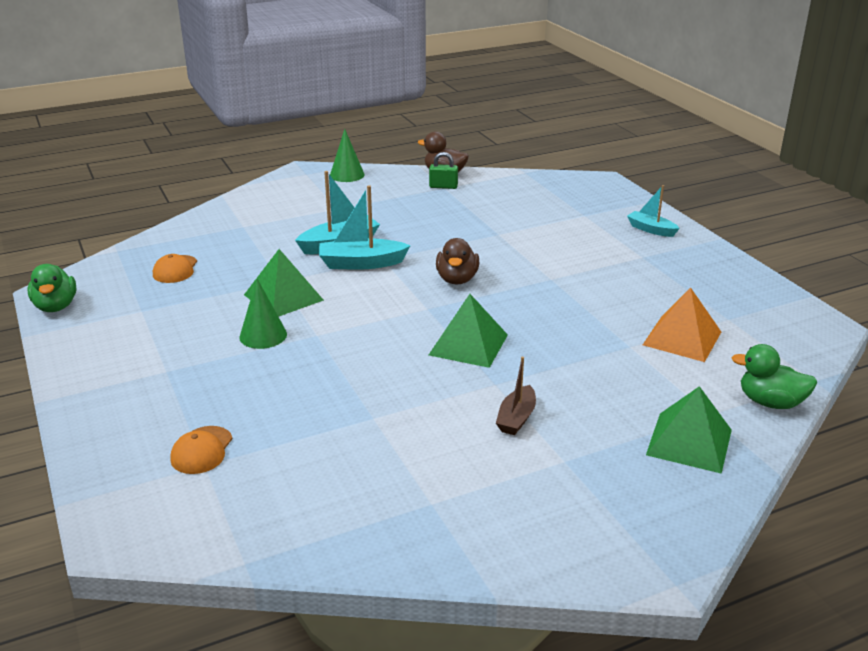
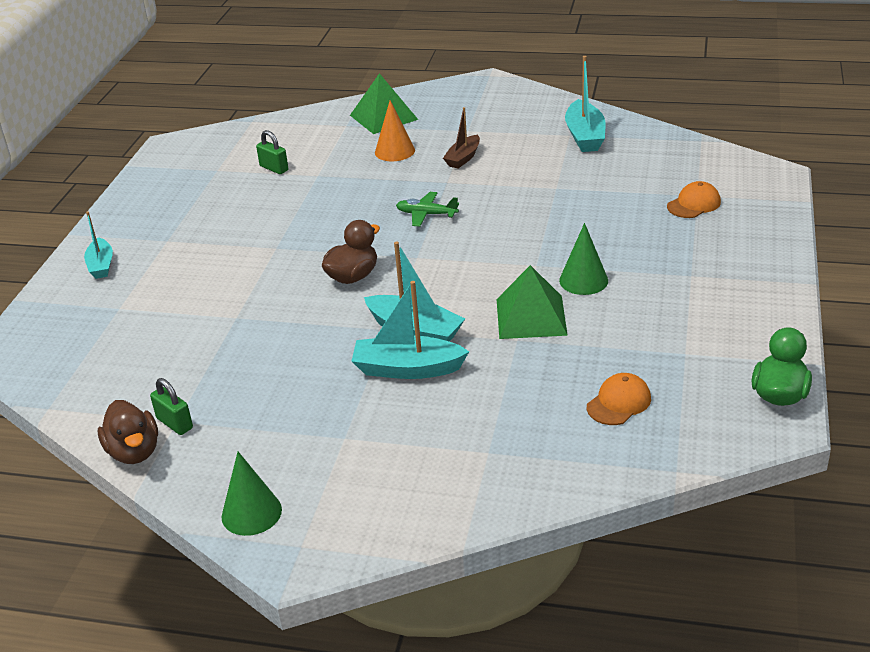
camera: 140 degrees left, 5 degrees up
(409, 508) = (585, 136): none -> turquoise boat
(468, 344) = (426, 214): green pyramid -> green plane
(516, 418) = (463, 158): brown boat -> brown boat turned 150 degrees clockwise
(601, 400) = (394, 151): none -> orange cone
(682, 338) = (274, 168): orange pyramid -> green padlock
(770, 402) = (301, 119): green duck -> none

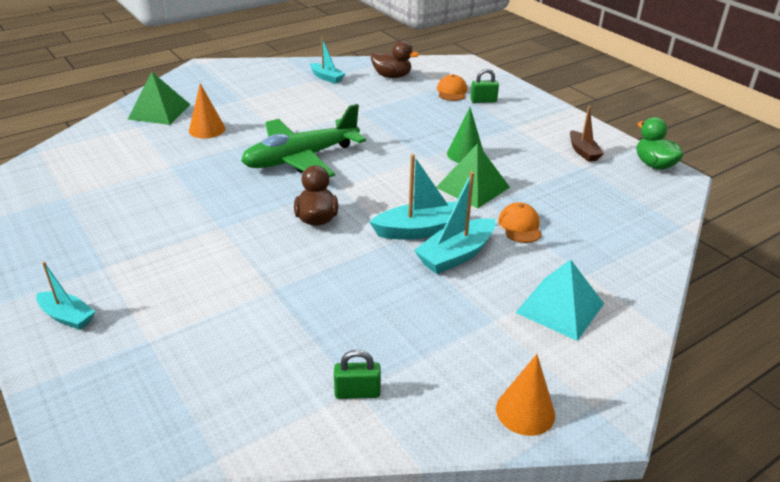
camera: 50 degrees left, 0 degrees up
(134, 452) = (362, 436): brown duck -> brown duck (392, 76)
(251, 513) = (525, 411): green cone -> orange cone
(274, 168) = (121, 176): green padlock -> green padlock (483, 101)
(413, 462) = (560, 308): none -> turquoise pyramid
(426, 214) = (301, 158): green plane -> green plane, size x2.28
(463, 158) = (267, 116): brown boat -> brown boat (583, 152)
(585, 136) = (327, 78): turquoise boat -> turquoise boat, size x0.64
(619, 402) = (598, 208): orange cap -> orange cap (520, 226)

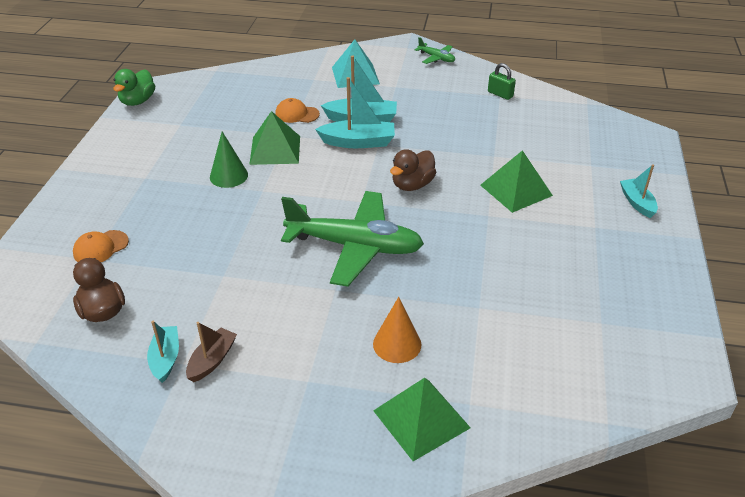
camera: 135 degrees left, 5 degrees up
(214, 263) = (516, 190): none -> green pyramid
(420, 230) = (358, 142): turquoise boat -> turquoise boat turned 150 degrees clockwise
(483, 101) = (103, 218): green padlock -> none
(520, 226) = (297, 114): orange cap -> orange cap turned 60 degrees clockwise
(525, 411) = (436, 58): orange cone -> green plane
(583, 152) = (153, 132): brown boat -> brown boat (212, 360)

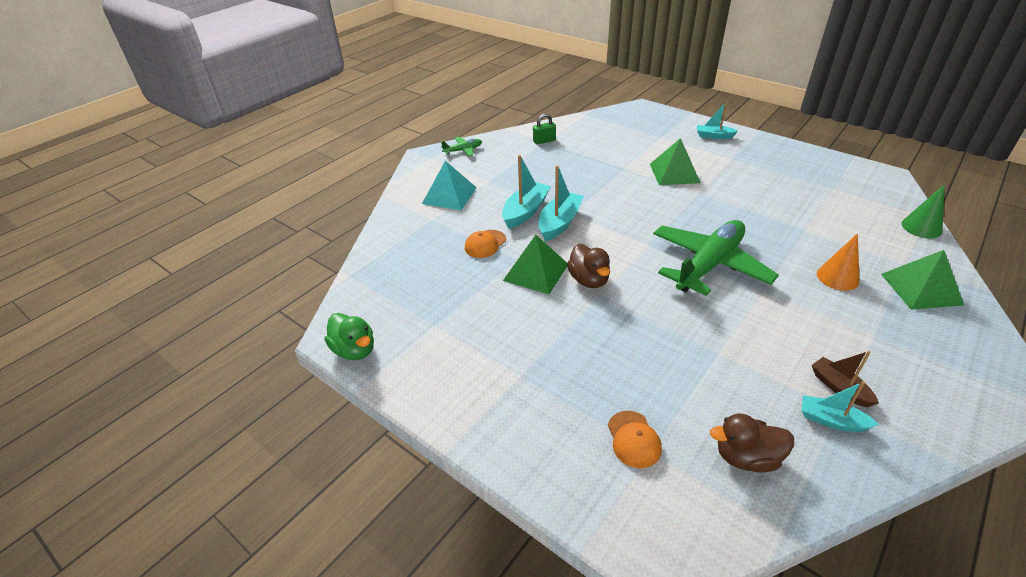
camera: 60 degrees left, 0 degrees up
(229, 176) = (559, 312): green cone -> green cone (921, 227)
(412, 185) = (640, 214): brown duck -> brown duck (588, 280)

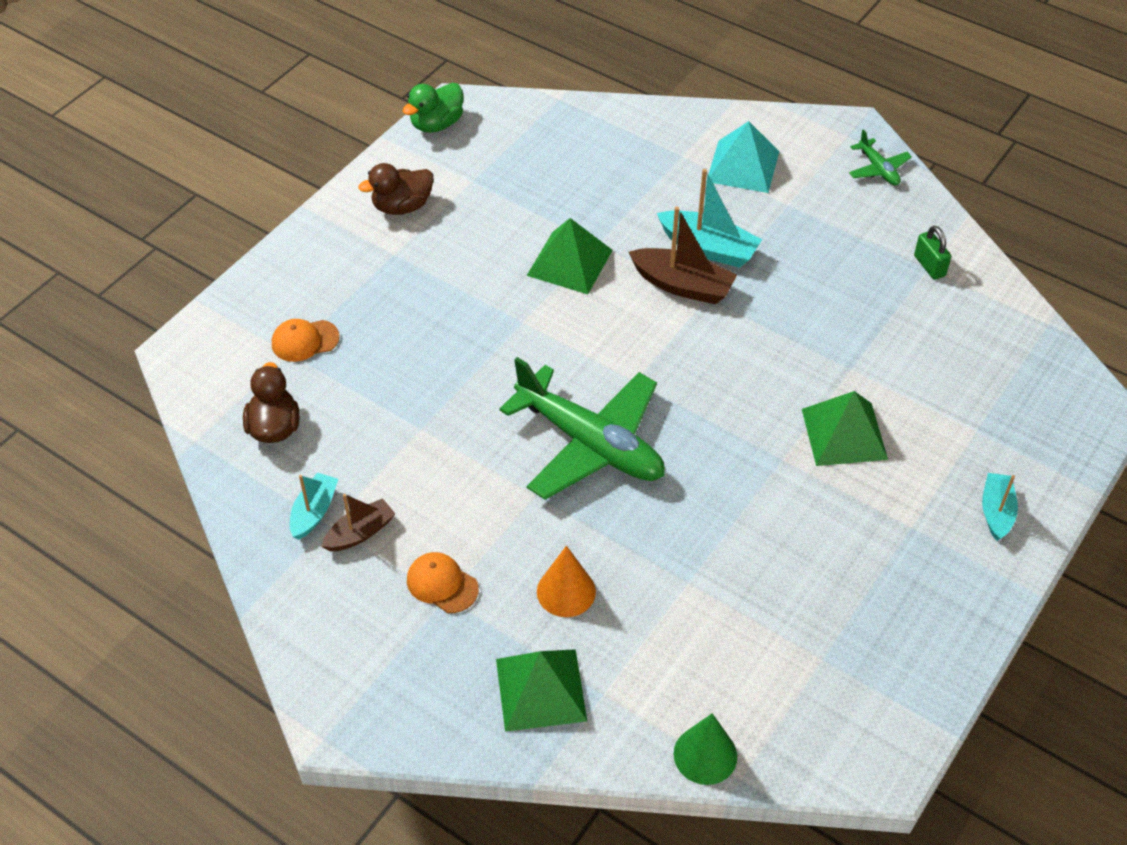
camera: 85 degrees right, 10 degrees up
(485, 244) = (627, 211): orange cap -> orange cap (442, 584)
(559, 223) = (682, 285): turquoise boat -> brown boat
(588, 280) = (554, 313): brown duck -> brown duck (402, 206)

